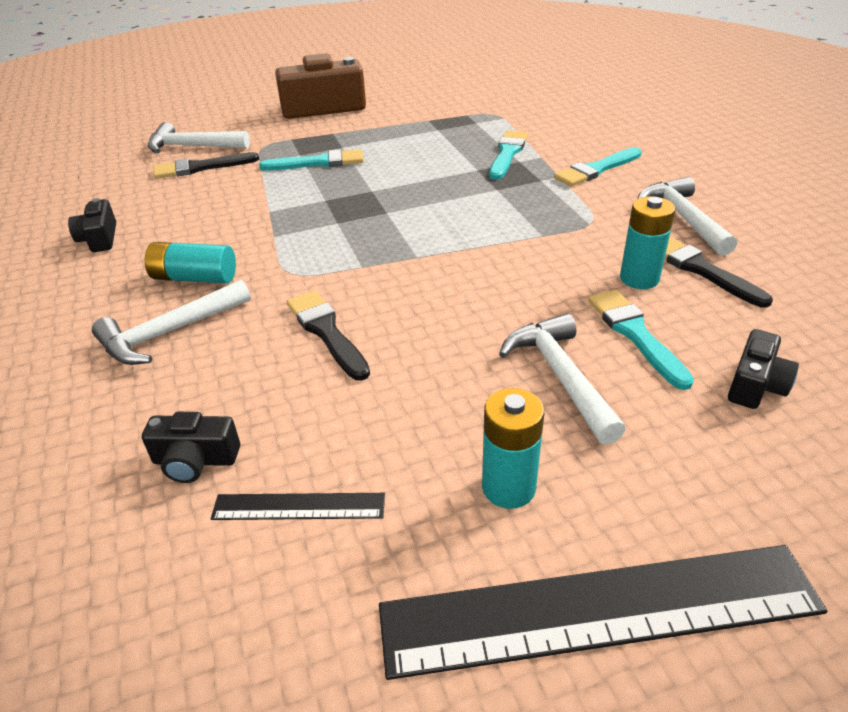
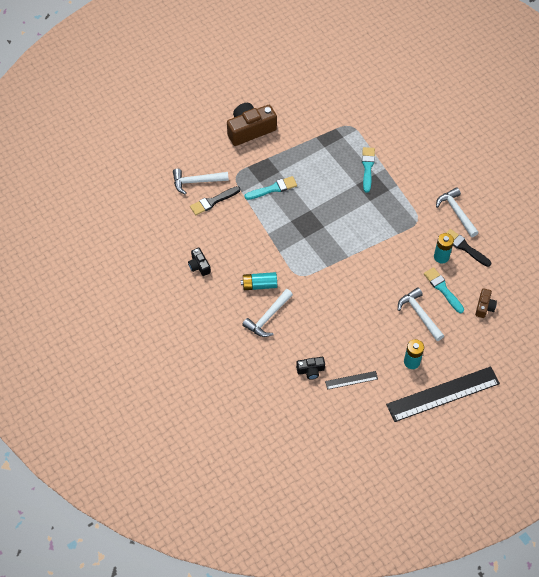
camera: 15 degrees left, 20 degrees up
(327, 332) = (329, 307): black brush -> none
(596, 169) = (414, 177): turquoise brush -> none
(755, 385) = (484, 307): black camera -> brown camera

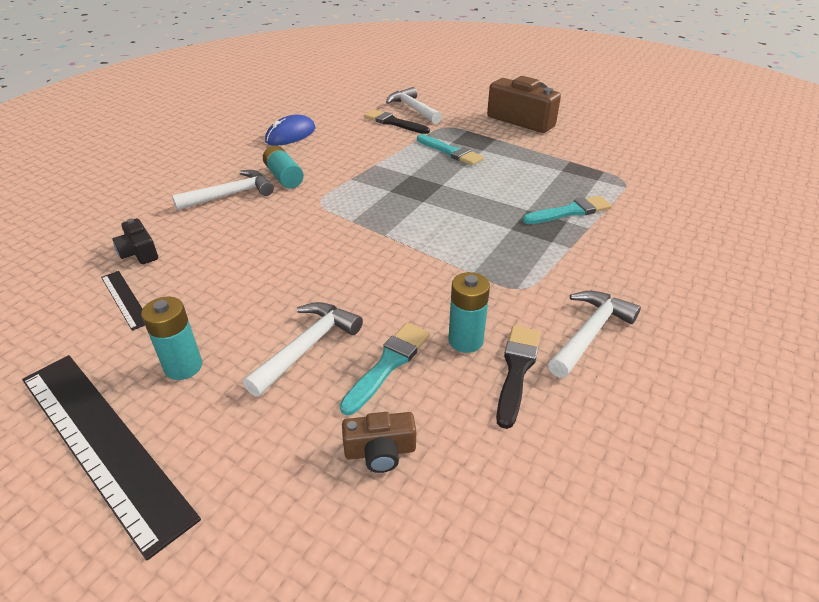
camera: 65 degrees right, 20 degrees down
(199, 266) = (291, 135): black camera -> blue mouse
(268, 317) = (230, 195): white hammer -> white hammer turned 135 degrees clockwise

